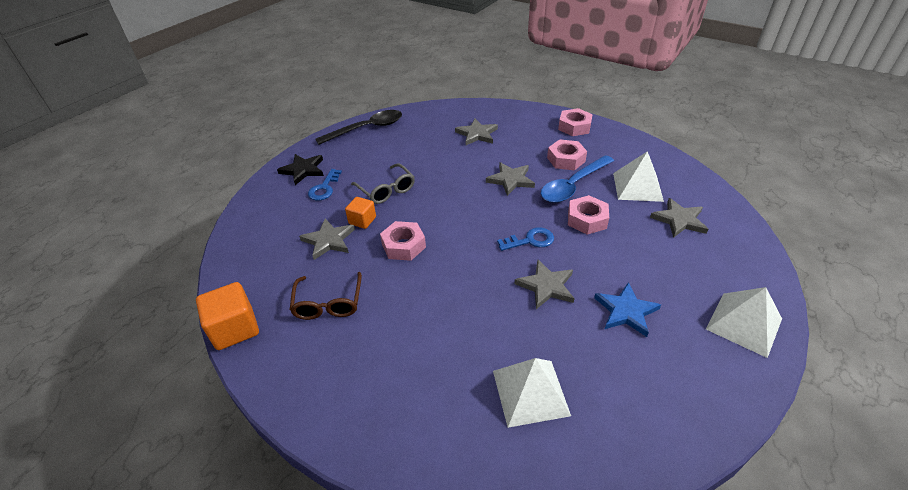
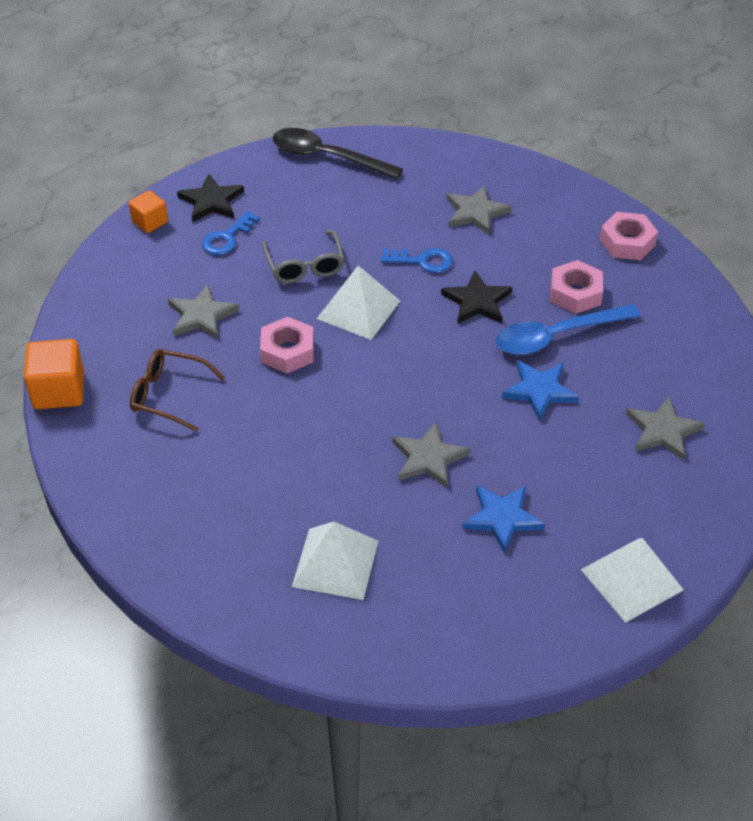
camera: 20 degrees right, 5 degrees up
(328, 303) = (168, 395): brown glasses -> brown glasses turned 90 degrees clockwise
(362, 220) = (254, 301): orange cube -> orange cube (150, 222)
(367, 128) = (326, 157): black spoon -> black spoon turned 150 degrees counterclockwise
(510, 180) = (477, 301): grey star -> black star
(530, 240) = (447, 395): blue key -> blue key (422, 261)
(587, 219) = (539, 391): pink nut -> blue star
(637, 186) = (645, 366): white pyramid -> white pyramid (358, 309)

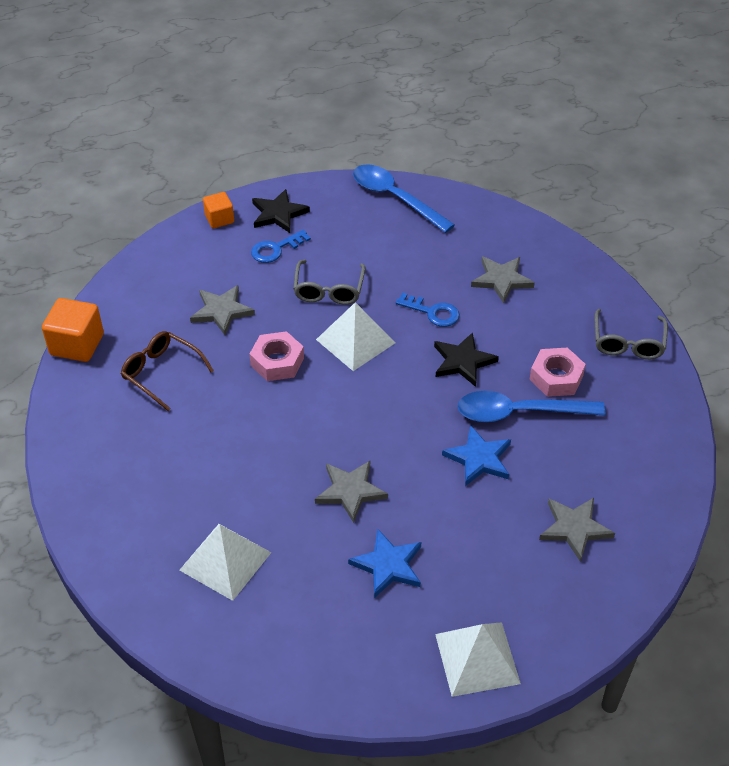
camera: 20 degrees right, 0 degrees up
(326, 157) = (394, 198): black spoon -> blue spoon
(627, 242) = (628, 343): pink nut -> grey glasses

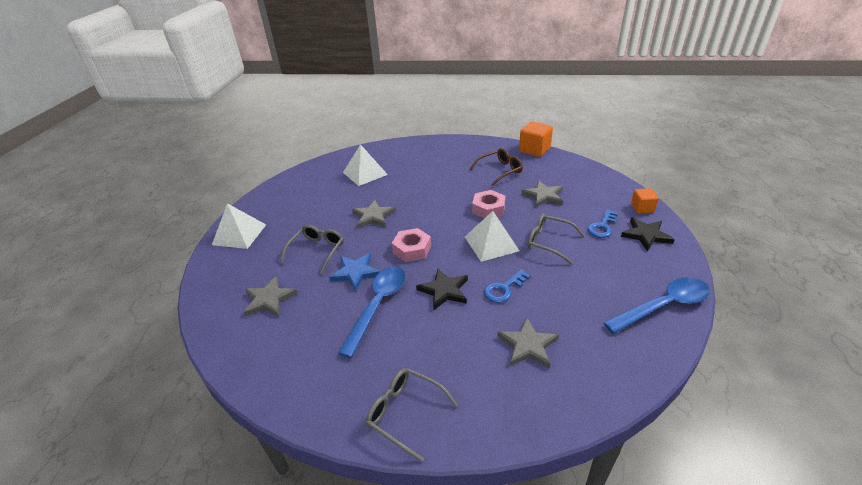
camera: 115 degrees right, 10 degrees down
(276, 249) = (602, 227): blue key -> blue key turned 135 degrees counterclockwise
(388, 565) = (317, 219): blue star -> none
(461, 524) = (317, 251): none -> grey glasses
(556, 377) = (397, 340): pink nut -> pink nut (412, 249)

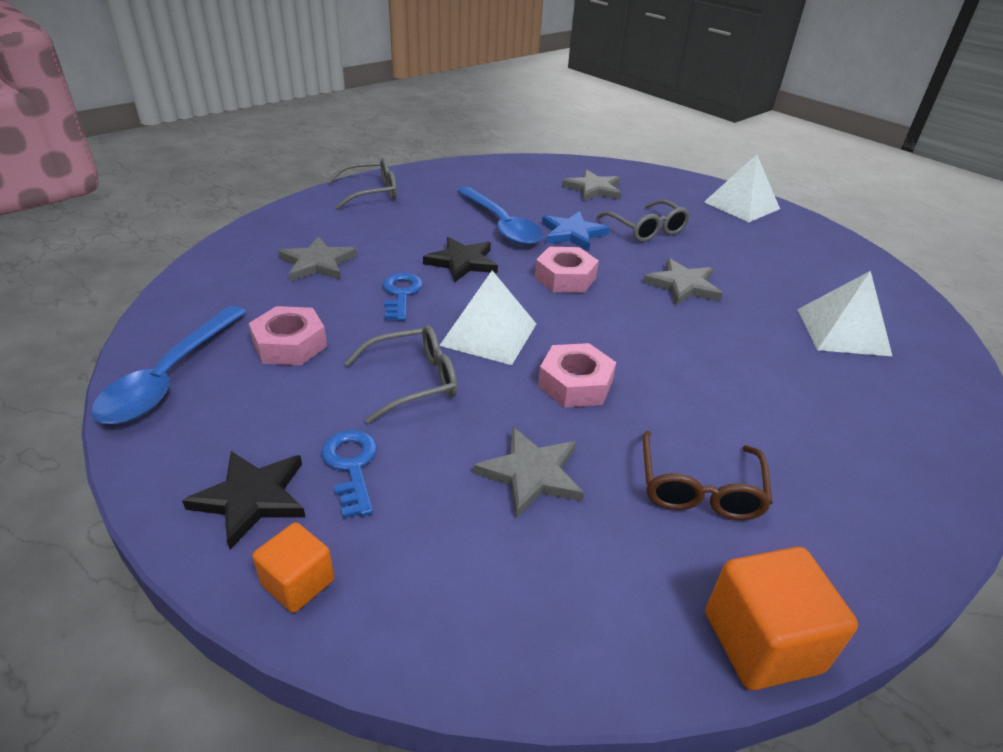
camera: 125 degrees right, 0 degrees up
(590, 291) = (290, 344): none -> pink nut

